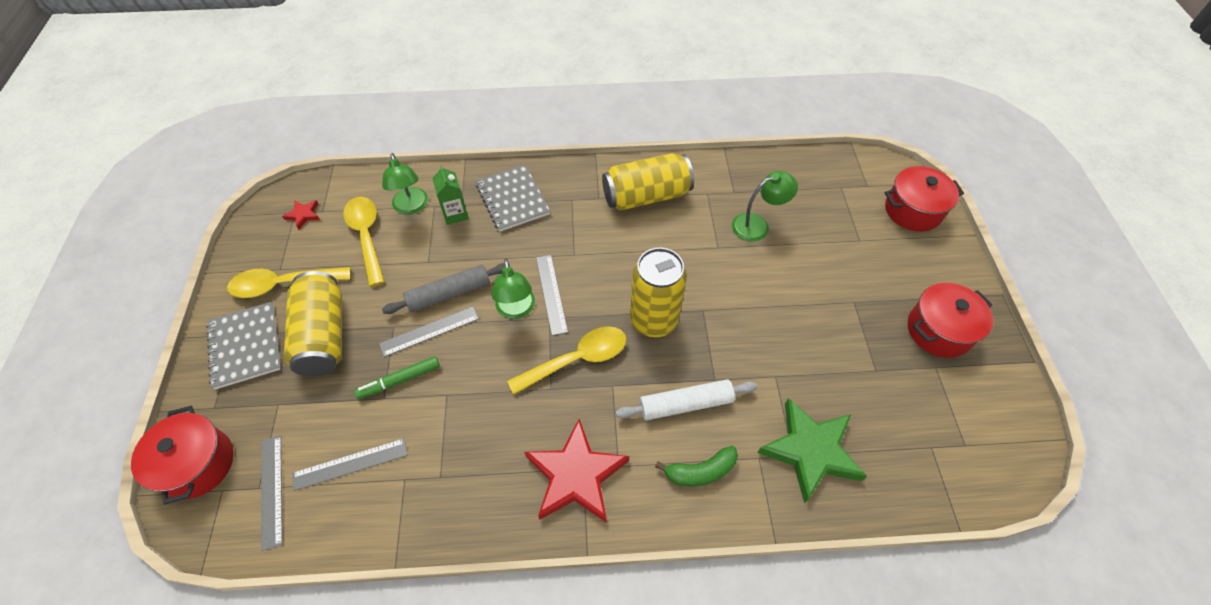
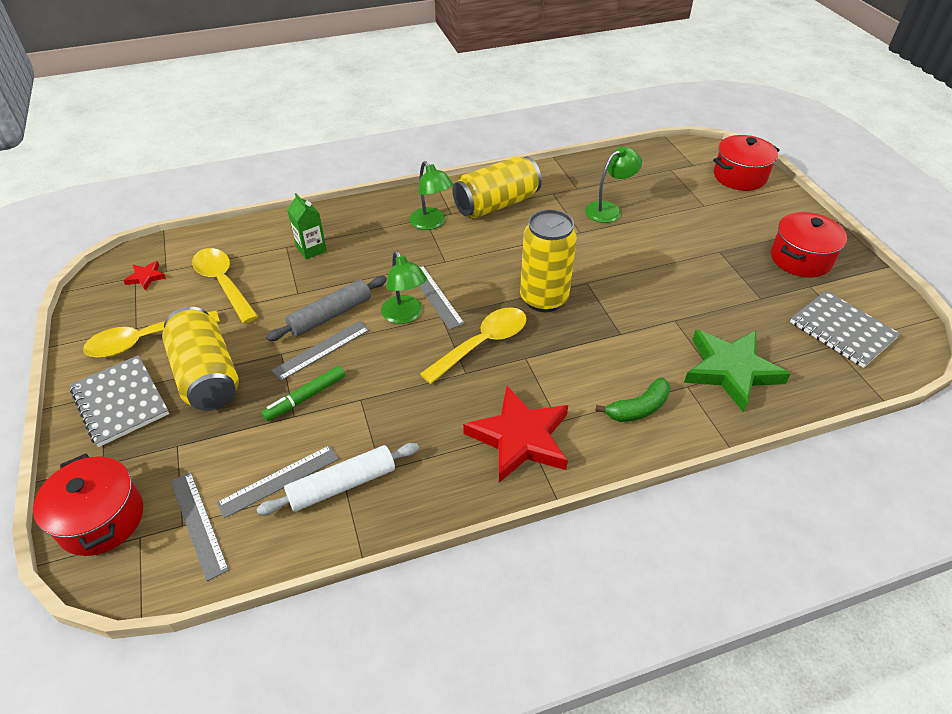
camera: 15 degrees left, 10 degrees down
(411, 207) = (262, 251): green lamp -> green lamp (431, 223)
(512, 199) = (365, 228): grey notebook -> grey notebook (842, 330)
(685, 404) = (601, 358): white rolling pin -> white rolling pin (342, 485)

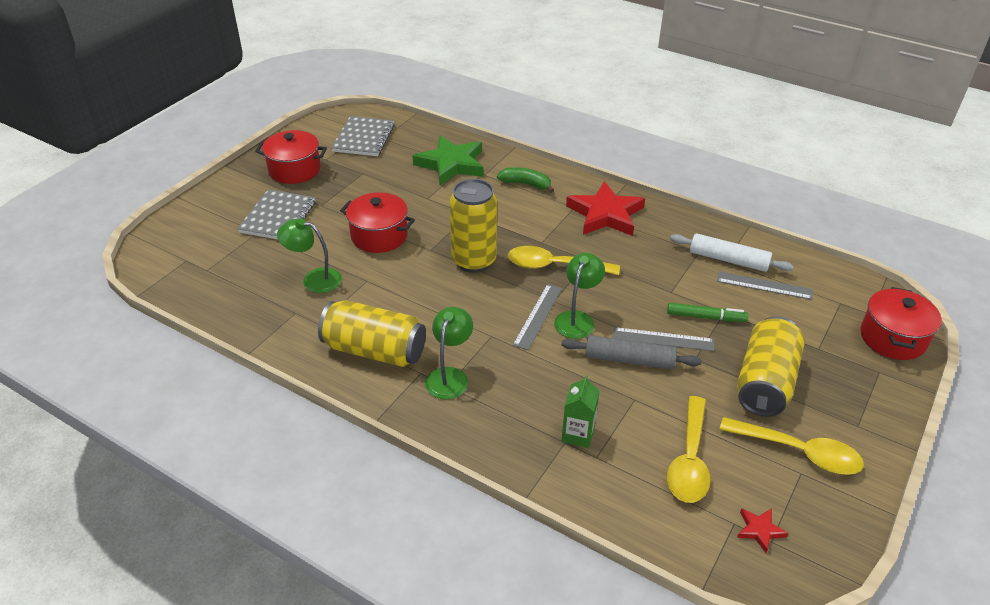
camera: 130 degrees left, 5 degrees down
(120, 402) = (846, 409): grey notebook -> grey notebook (278, 217)
(198, 524) = (830, 297): grey ruler -> none
(739, 176) = (187, 228): red pot -> red pot (379, 236)

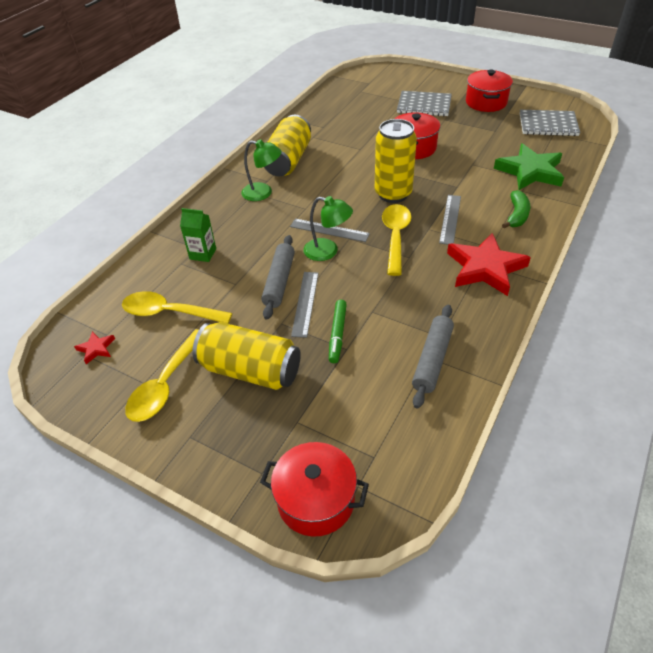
camera: 90 degrees right, 5 degrees up
(314, 279) = (358, 129): green lamp -> none
(728, 260) = (432, 360): white rolling pin -> grey rolling pin
(764, 285) = (393, 387): grey ruler -> grey ruler (450, 219)

